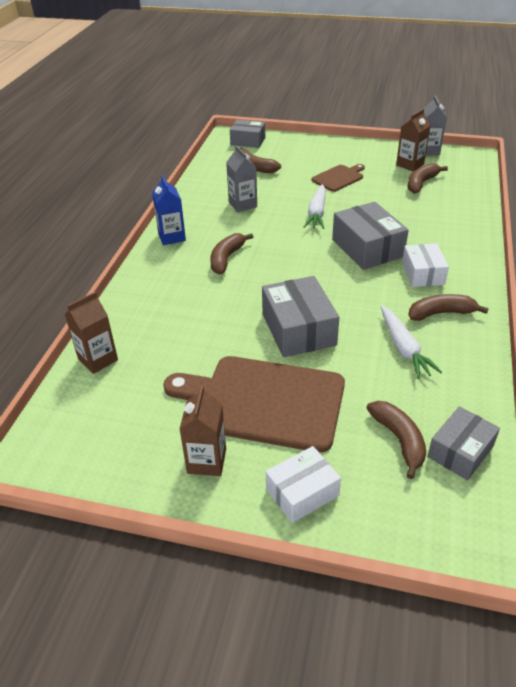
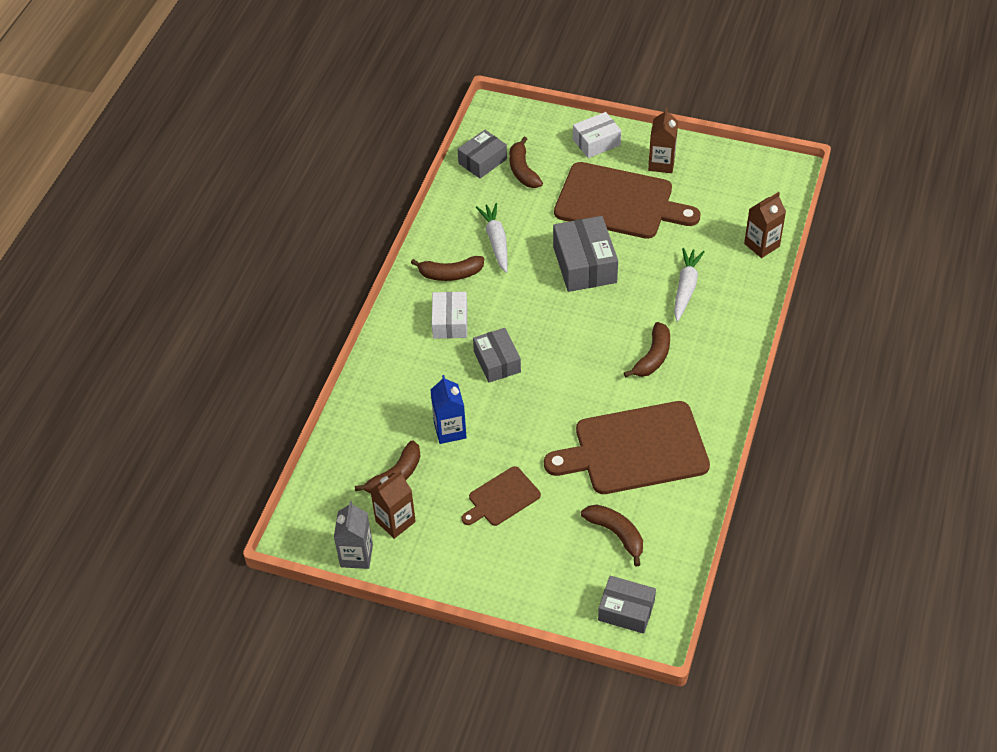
camera: 175 degrees left, 10 degrees up
(172, 237) = (718, 395): blue carton -> blue carton (450, 430)
(243, 204) = (635, 449): grey carton -> brown cutting board
(317, 213) = (543, 426): white carrot -> white carrot (686, 288)
(367, 248) = (497, 362): grey box -> grey box, size x0.65

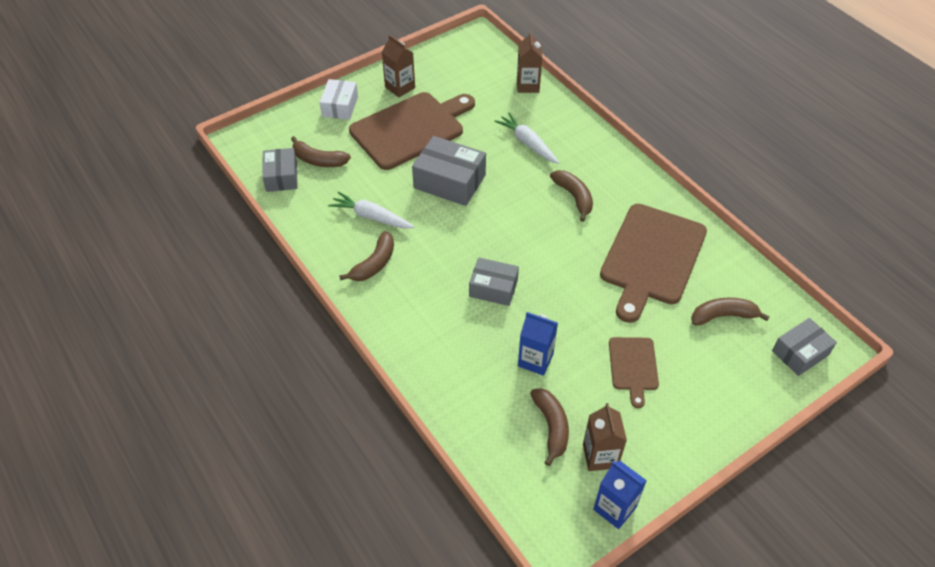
camera: 55 degrees left, 0 degrees up
(356, 555) = (614, 508): grey carton -> blue carton
(450, 322) = (423, 293): white box -> none

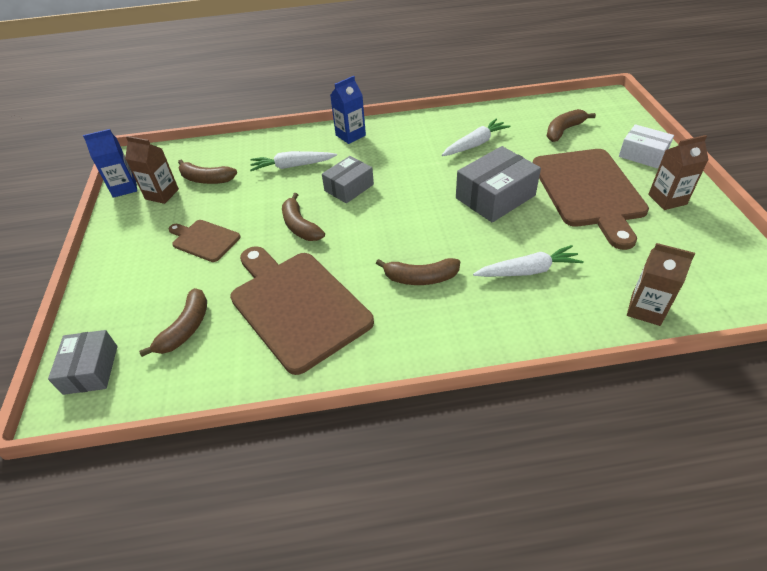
camera: 120 degrees right, 5 degrees down
(281, 177) = (550, 110): grey box -> none
(374, 264) = (421, 136): brown banana -> brown banana (300, 226)
(484, 355) = (292, 166): none -> white carrot
(535, 360) = (263, 189): blue carton -> blue carton (350, 135)

